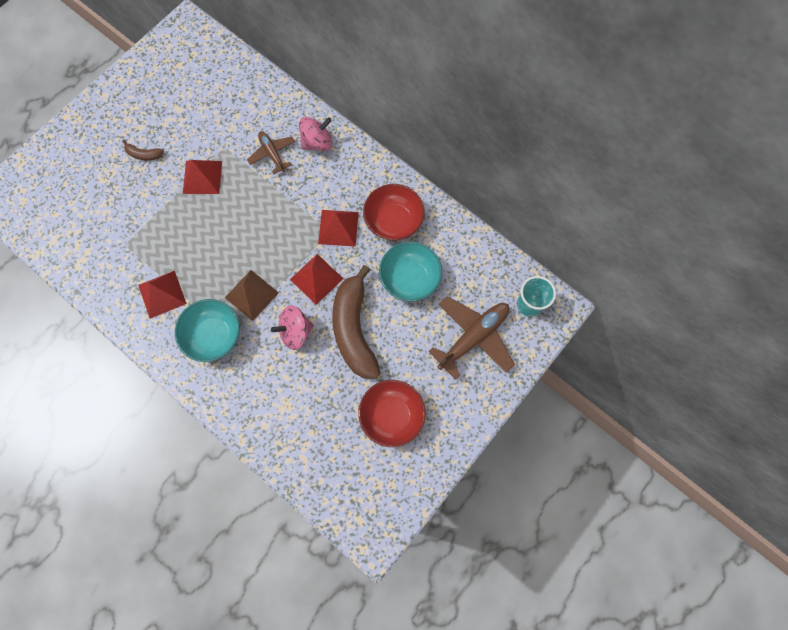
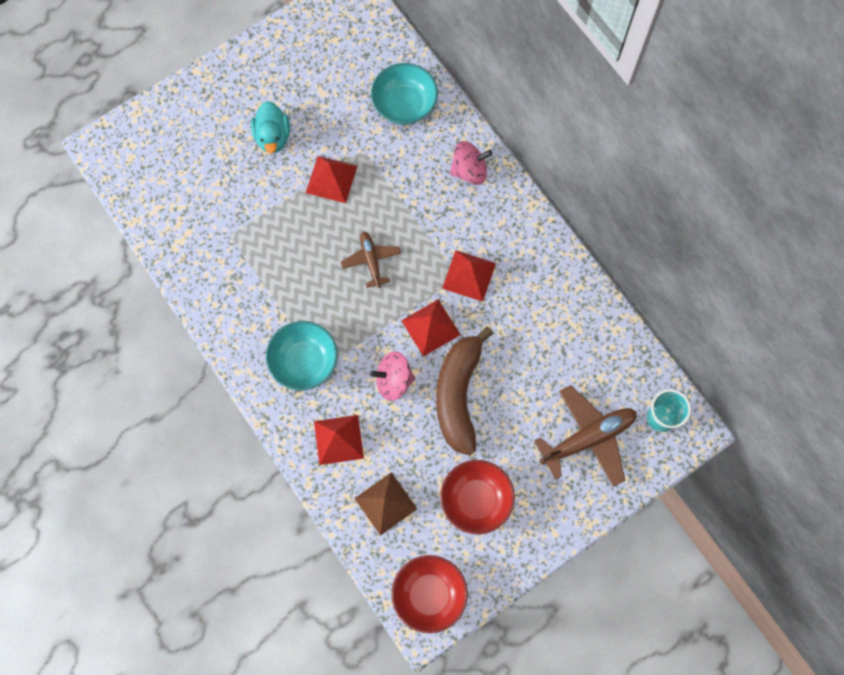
camera: 15 degrees right, 0 degrees up
(144, 154) = (273, 137): brown banana -> turquoise duck
(162, 294) = (258, 301): red pyramid -> red pyramid (338, 439)
(251, 295) = (355, 327): brown pyramid -> brown pyramid (385, 503)
(272, 154) = (415, 171): brown plane -> brown plane (371, 260)
(393, 221) = (533, 283): red bowl -> red bowl (429, 595)
(410, 278) = (534, 354): turquoise bowl -> turquoise bowl (404, 105)

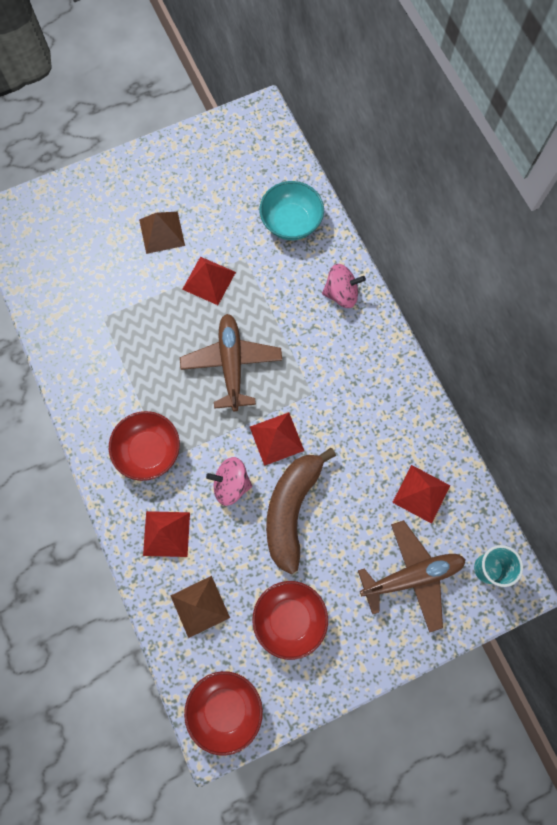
camera: 10 degrees right, 0 degrees up
(273, 137) = (162, 232): turquoise duck -> brown pyramid
(304, 362) = (148, 451): turquoise bowl -> red bowl
(371, 260) = (231, 364): brown plane -> brown plane, size x1.72
(469, 275) = (322, 394): red pyramid -> red pyramid (421, 494)

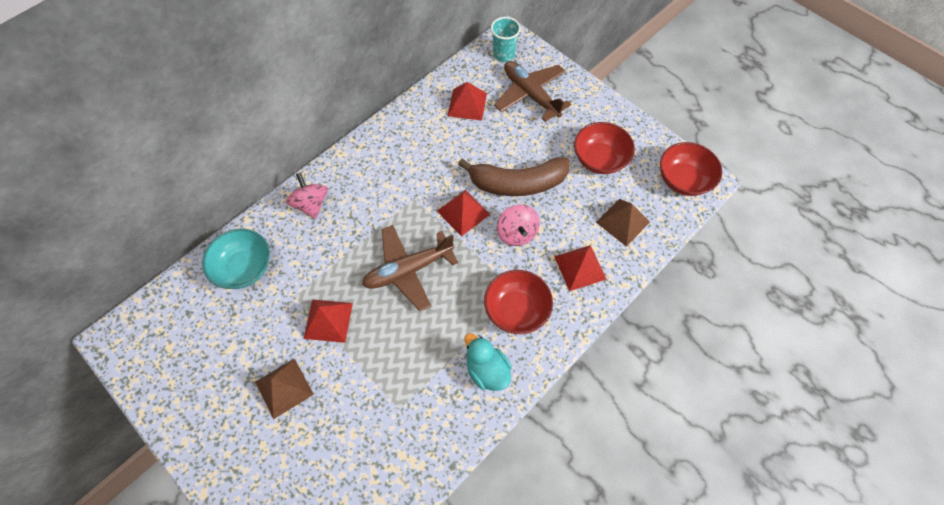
camera: 110 degrees left, 10 degrees down
(103, 402) = (487, 370): none -> turquoise duck

